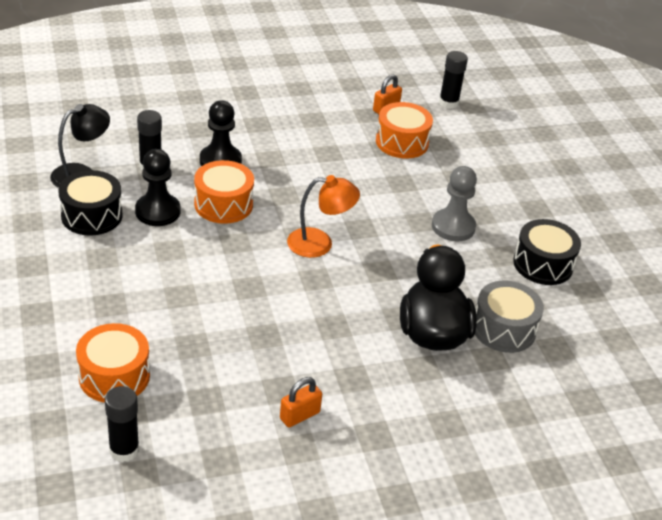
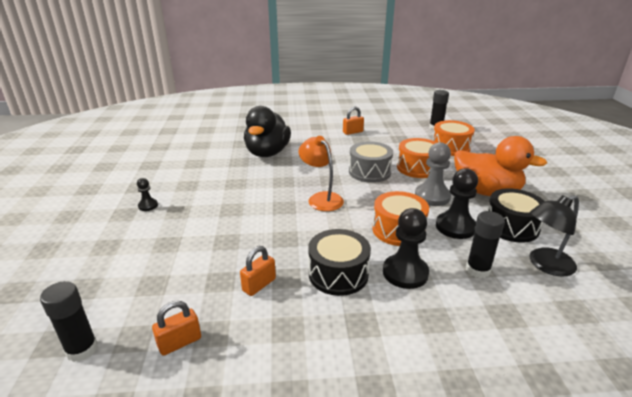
camera: 165 degrees left, 10 degrees down
(97, 269) = (486, 192): none -> orange duck
(319, 243) = (321, 198): orange lamp -> orange lamp turned 45 degrees clockwise
(349, 146) = (259, 285): none -> orange padlock
(402, 142) = (195, 286): orange drum -> orange drum (417, 168)
(453, 227) = (208, 204): grey pawn -> grey pawn (432, 196)
(503, 329) = (223, 152): grey drum -> grey drum (369, 172)
(520, 220) = (148, 206): none -> black pawn
(543, 264) = (163, 179): black drum -> black drum (338, 274)

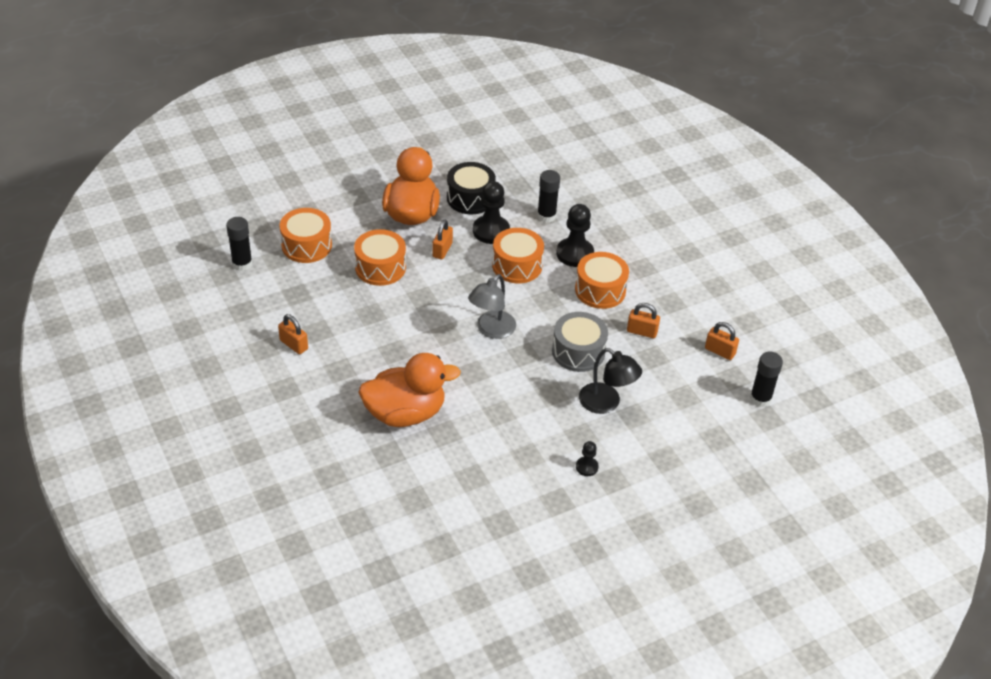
camera: 115 degrees left, 15 degrees up
(267, 153) = (405, 413): black duck -> orange duck
(321, 198) = (491, 330): orange lamp -> grey lamp
(338, 274) = (600, 290): black drum -> orange drum
(369, 172) = (411, 305): grey drum -> grey drum (578, 352)
(432, 196) = (442, 250): grey pawn -> orange padlock
(545, 265) = (518, 182): black lamp -> black lamp (606, 403)

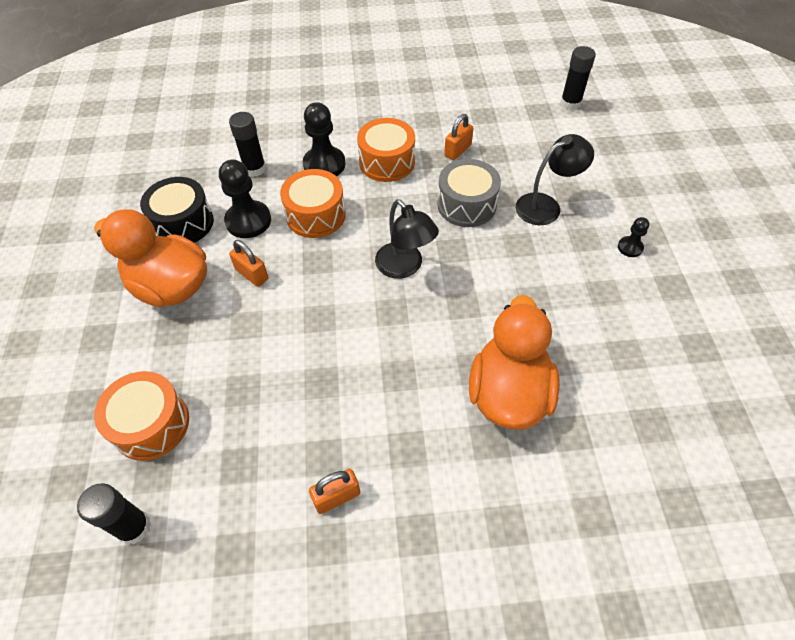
camera: 65 degrees left, 10 degrees up
(380, 267) = (245, 347): orange drum -> none
(491, 330) = (404, 267): grey lamp -> black lamp
(720, 351) = (504, 109): orange padlock -> none

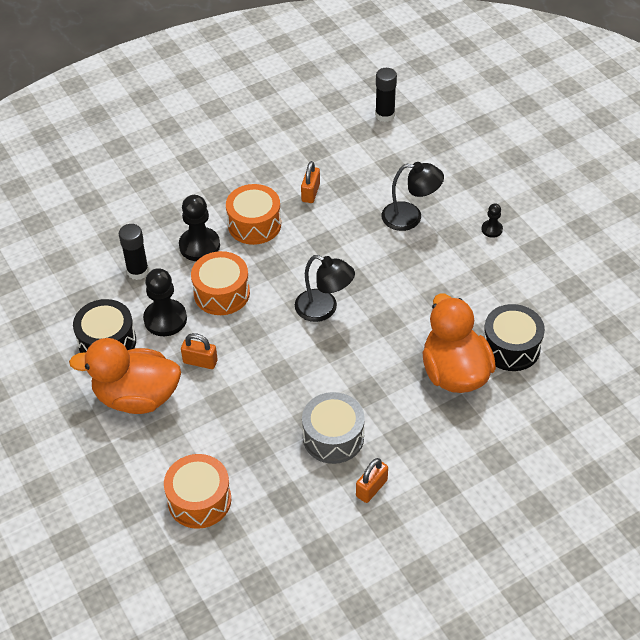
camera: 25 degrees left, 5 degrees down
(134, 527) = (238, 567): black glue stick -> none
(466, 205) = (345, 239): grey drum -> grey drum (333, 437)
(546, 206) = (410, 217): black lamp -> black lamp turned 60 degrees clockwise
(590, 389) = (511, 347): none -> black drum

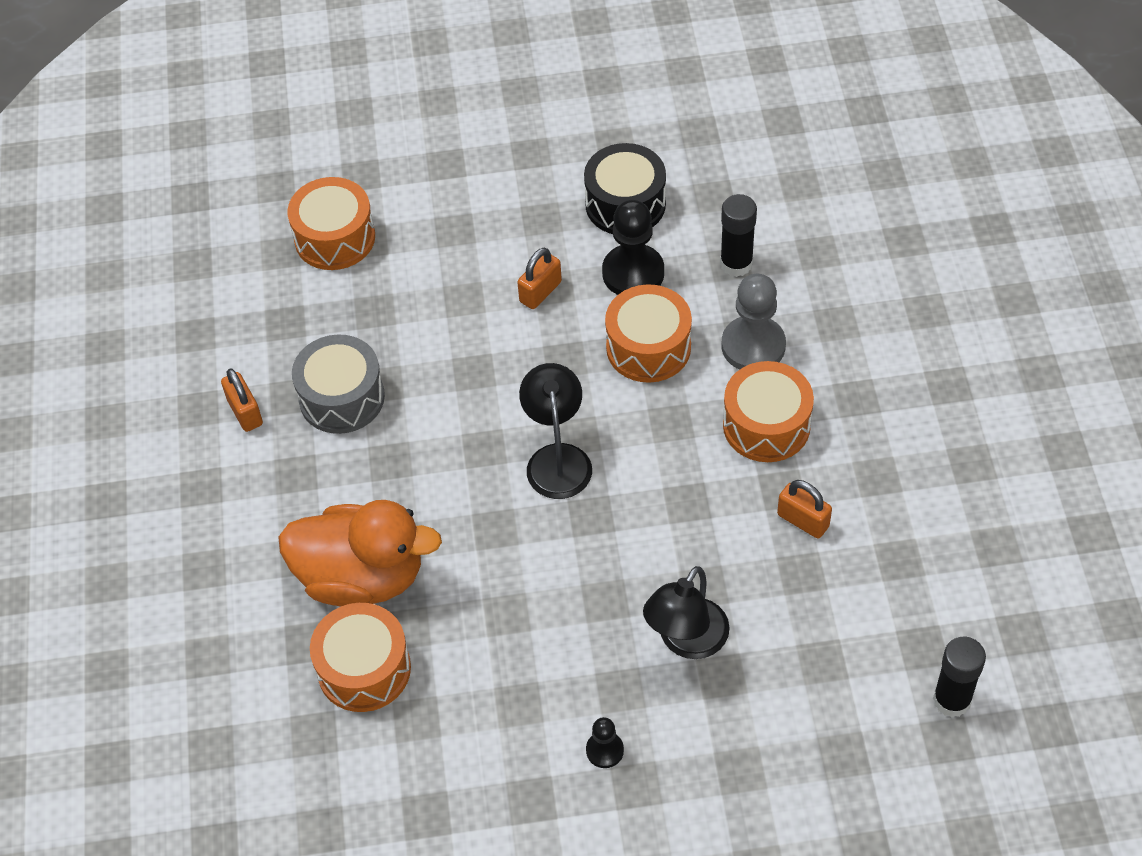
camera: 115 degrees right, 5 degrees up
(137, 397) = (519, 214): orange duck -> none
(199, 246) = (753, 346): black pawn -> grey pawn
(324, 309) = (557, 459): black lamp -> black lamp turned 120 degrees clockwise
(511, 347) = (364, 669): black drum -> orange drum

